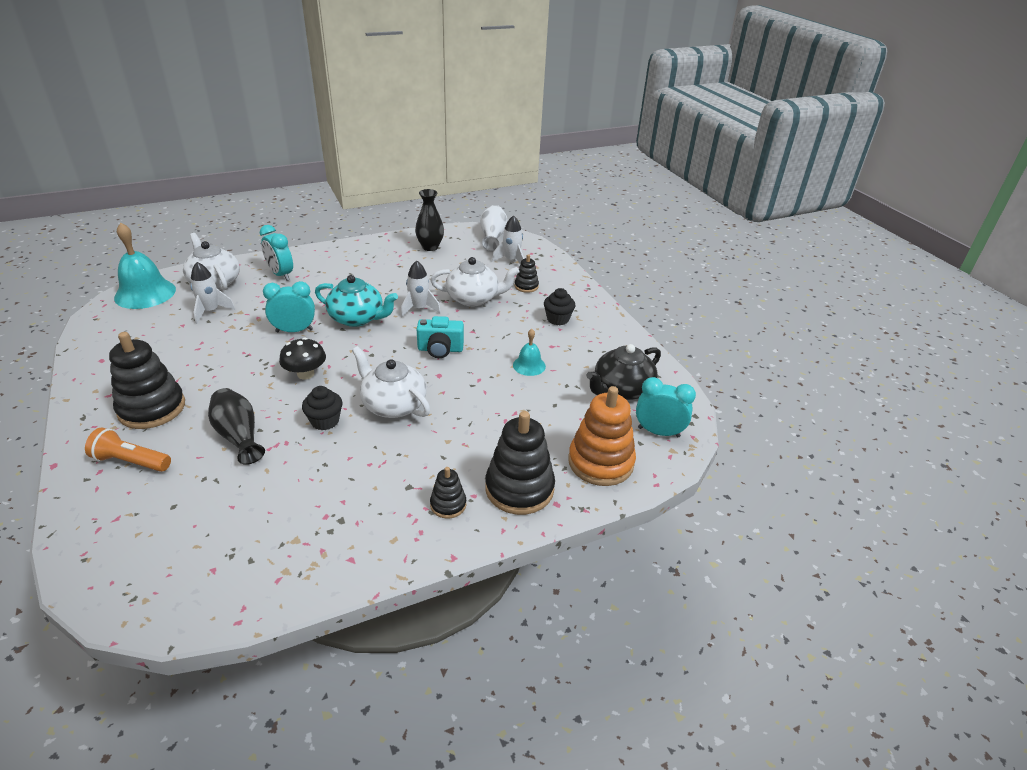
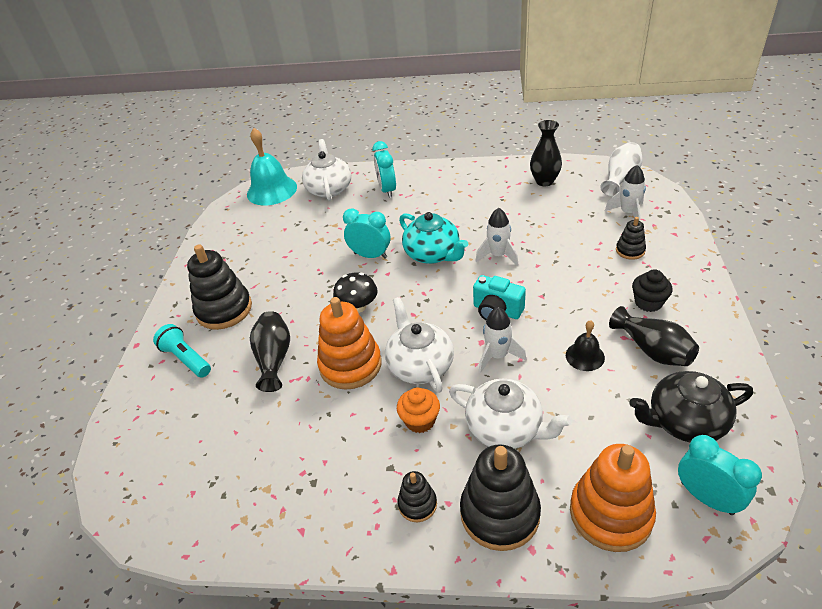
camera: 35 degrees right, 5 degrees up
(131, 461) = (186, 359): orange flashlight -> turquoise flashlight
(211, 311) = (312, 219): white rocket -> white rocket (498, 356)
(325, 421) = (350, 365): black cupcake -> orange stacking toy
(416, 445) = (420, 421): none -> orange cupcake
(473, 298) = (562, 255): white teapot -> white teapot (505, 428)
(529, 365) = (585, 356): turquoise bell -> black bell
(577, 350) = (652, 350): none -> black vase

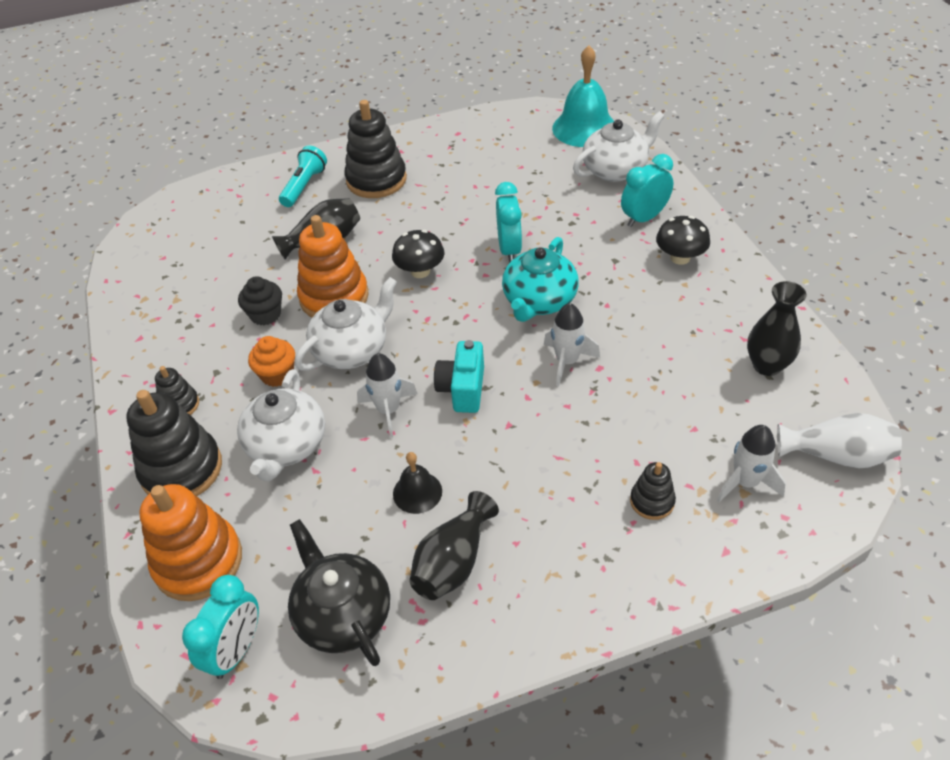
camera: 65 degrees right, 5 degrees up
(435, 186) = (680, 258): none -> black mushroom
(648, 303) = (545, 542): black cupcake -> black cupcake (265, 314)

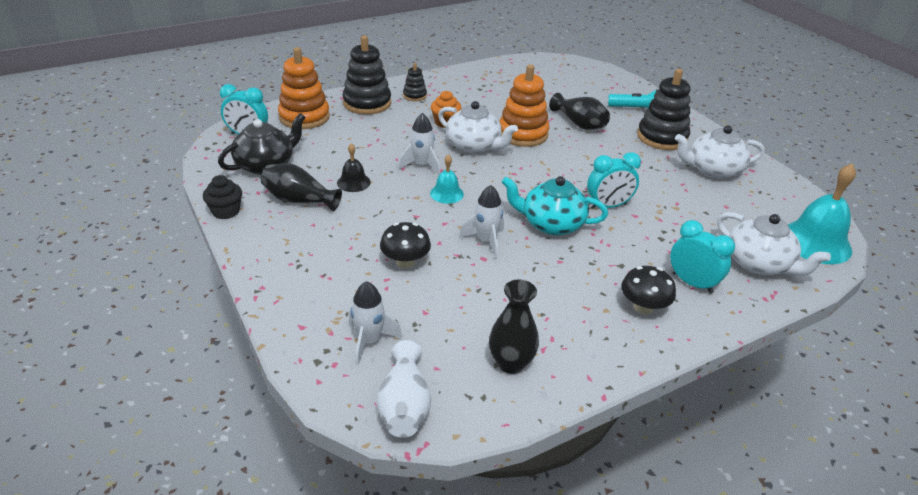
camera: 75 degrees right, 10 degrees down
(265, 314) = (497, 112): black cupcake -> black cupcake (226, 211)
(286, 445) = (387, 132): white teapot -> white teapot (713, 170)
(420, 271) = (564, 166): black mushroom -> black mushroom (405, 262)
(462, 389) = (446, 193): turquoise camera -> turquoise bell
(652, 501) = (348, 287): black stacking toy -> none

